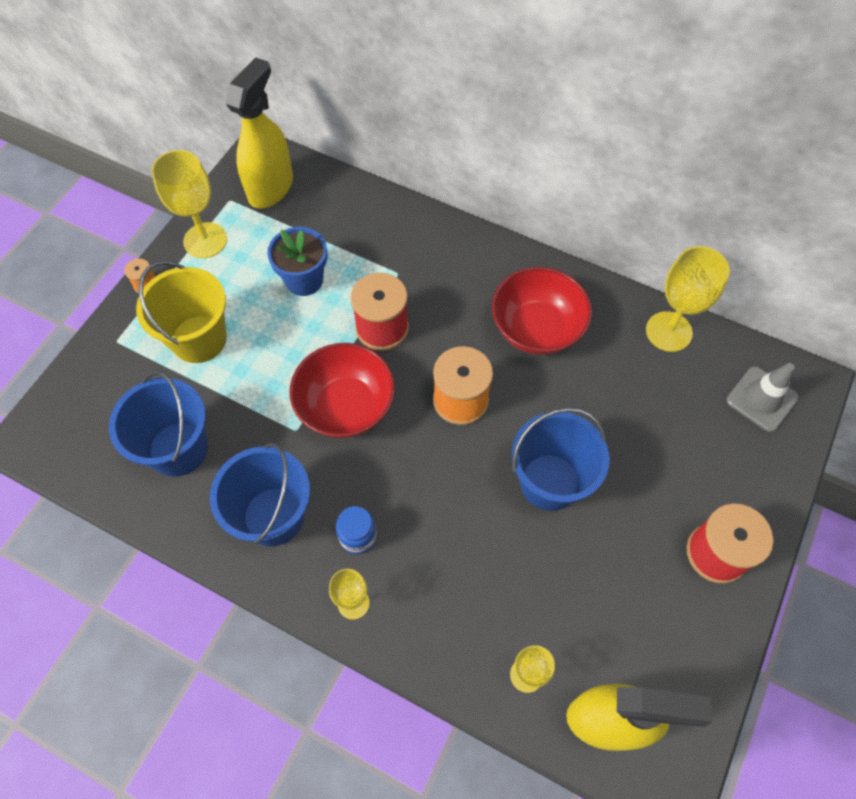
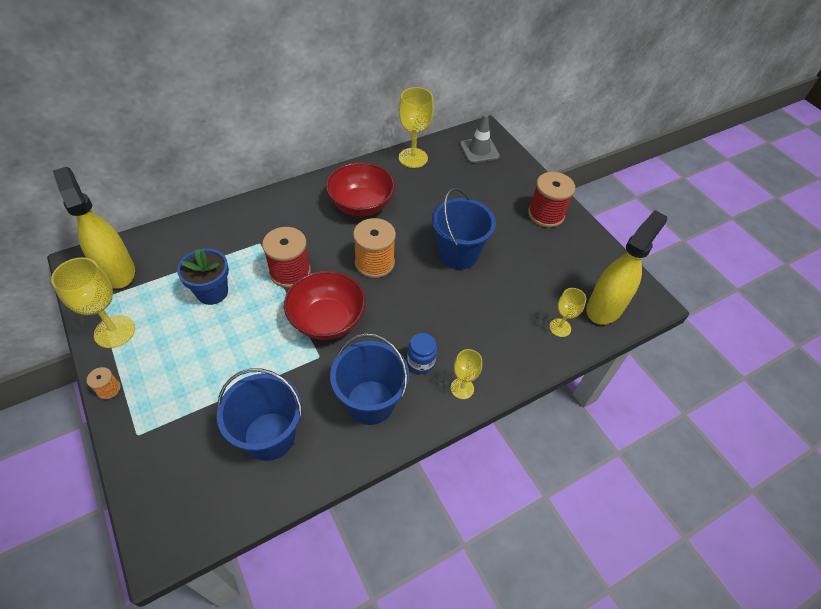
camera: 60 degrees left, 10 degrees down
(199, 339) = (193, 377): yellow bucket -> none

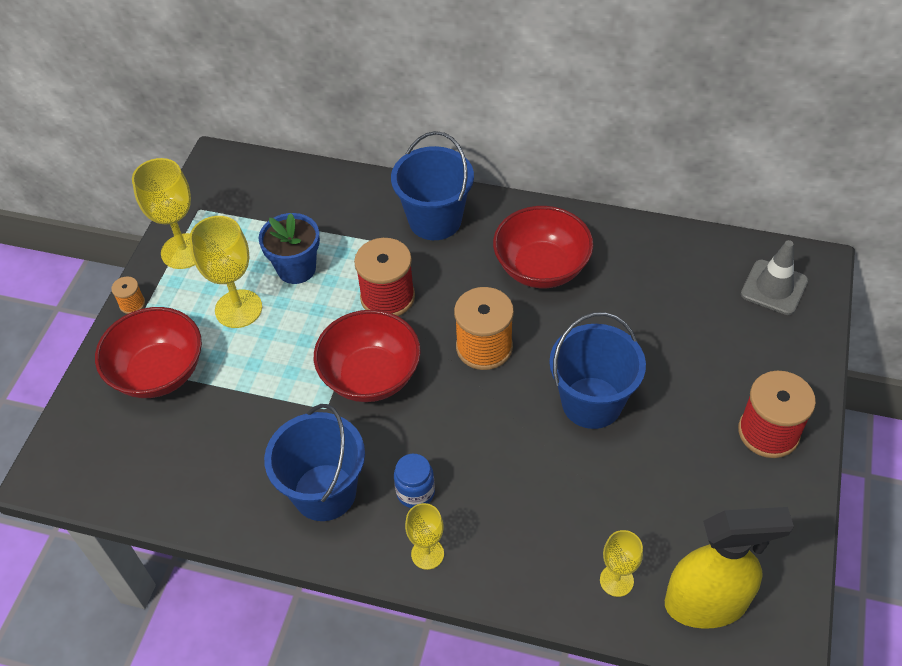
camera: 50 degrees right, 0 degrees up
(117, 271) = (239, 190): yellow spray bottle -> none
(179, 416) = (159, 372): none -> red bowl
(269, 436) = (209, 450): blue bucket -> blue bucket (435, 220)
(413, 158) = (670, 245): yellow goblet -> yellow goblet (238, 309)

